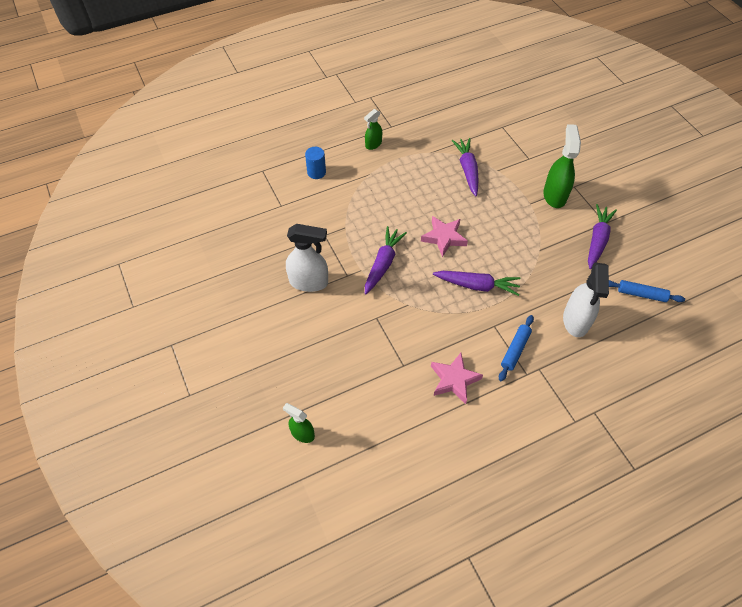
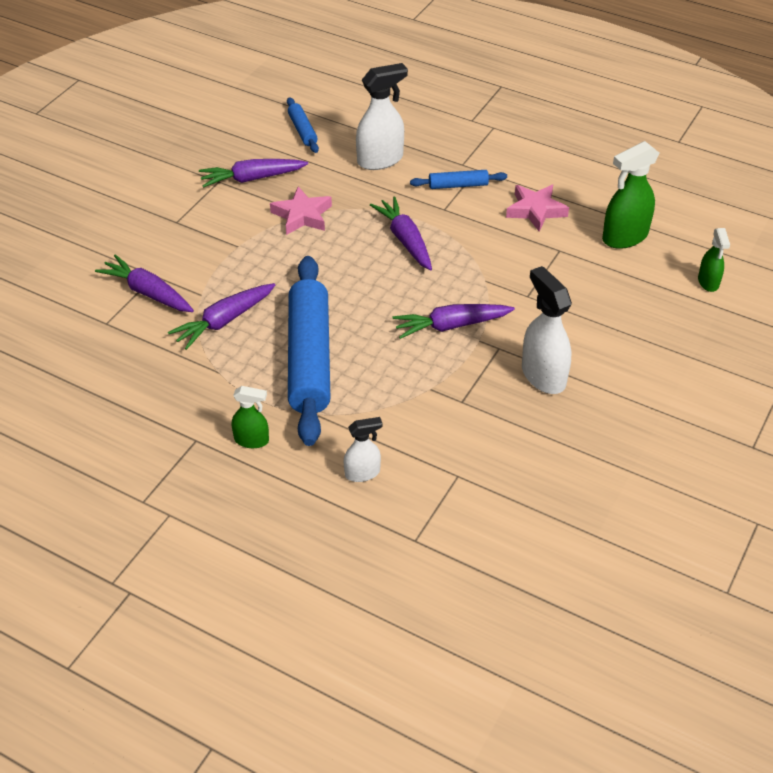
camera: 125 degrees left, 10 degrees down
(316, 172) = (362, 473): blue cylinder -> white spray bottle
(410, 190) = (310, 358): none -> blue rolling pin
(444, 238) = (361, 293): pink star -> pink star (302, 215)
(515, 150) = (148, 292): none -> purple carrot
(554, 195) = (206, 231): green spray bottle -> green spray bottle (624, 237)

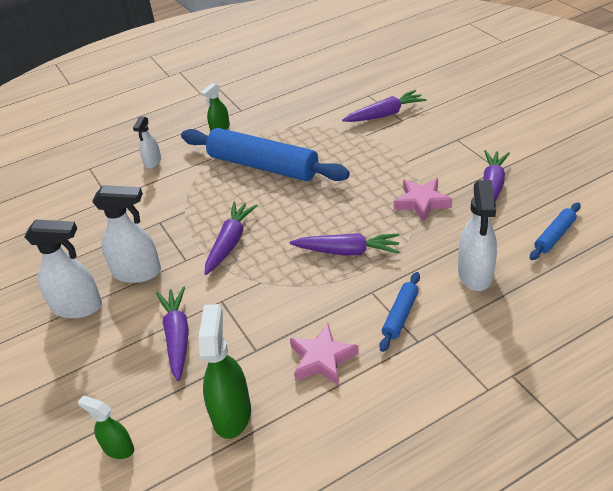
camera: 125 degrees right, 5 degrees down
(224, 321) = (330, 139): purple carrot -> purple carrot (177, 336)
(302, 130) = (554, 236): blue rolling pin -> blue rolling pin turned 60 degrees counterclockwise
(619, 395) = (78, 307): none -> white spray bottle

